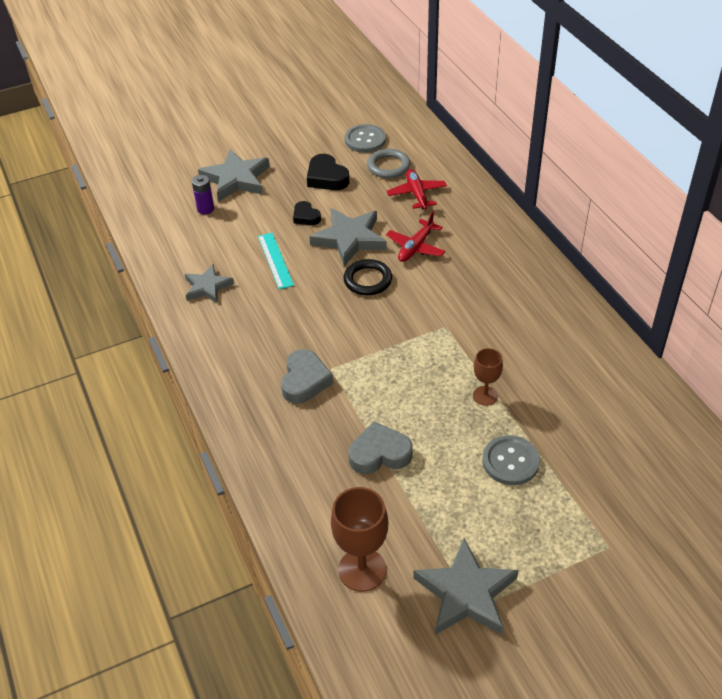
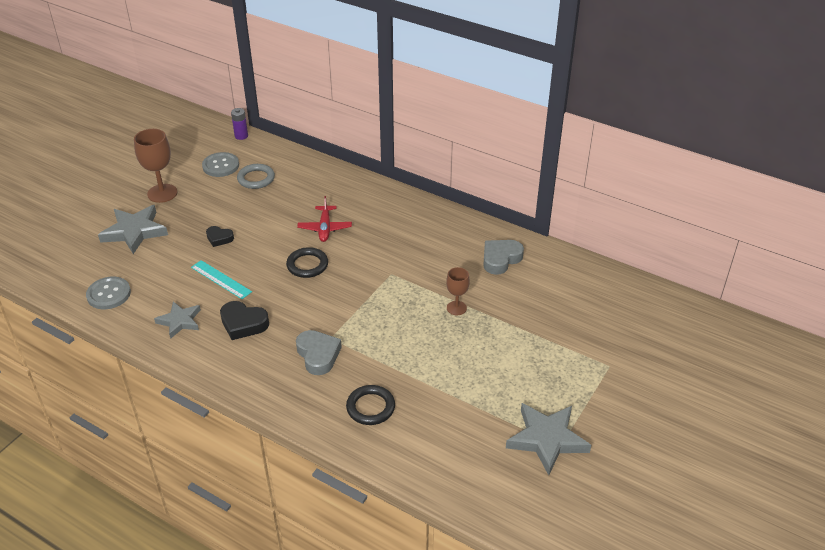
camera: 35 degrees left, 5 degrees down
(205, 209) = (126, 264): purple battery -> purple battery (241, 136)
(312, 461) = (370, 407): none -> black ring
(326, 177) = (212, 204): black heart -> black heart (243, 323)
(349, 239) = (269, 242): grey star -> none
(362, 570) = (467, 461): brown goblet -> brown goblet (162, 193)
(379, 454) = (415, 379): grey heart -> grey heart (500, 259)
(416, 194) = (294, 191): red plane -> none
(510, 461) = (507, 342): grey button -> grey button (109, 294)

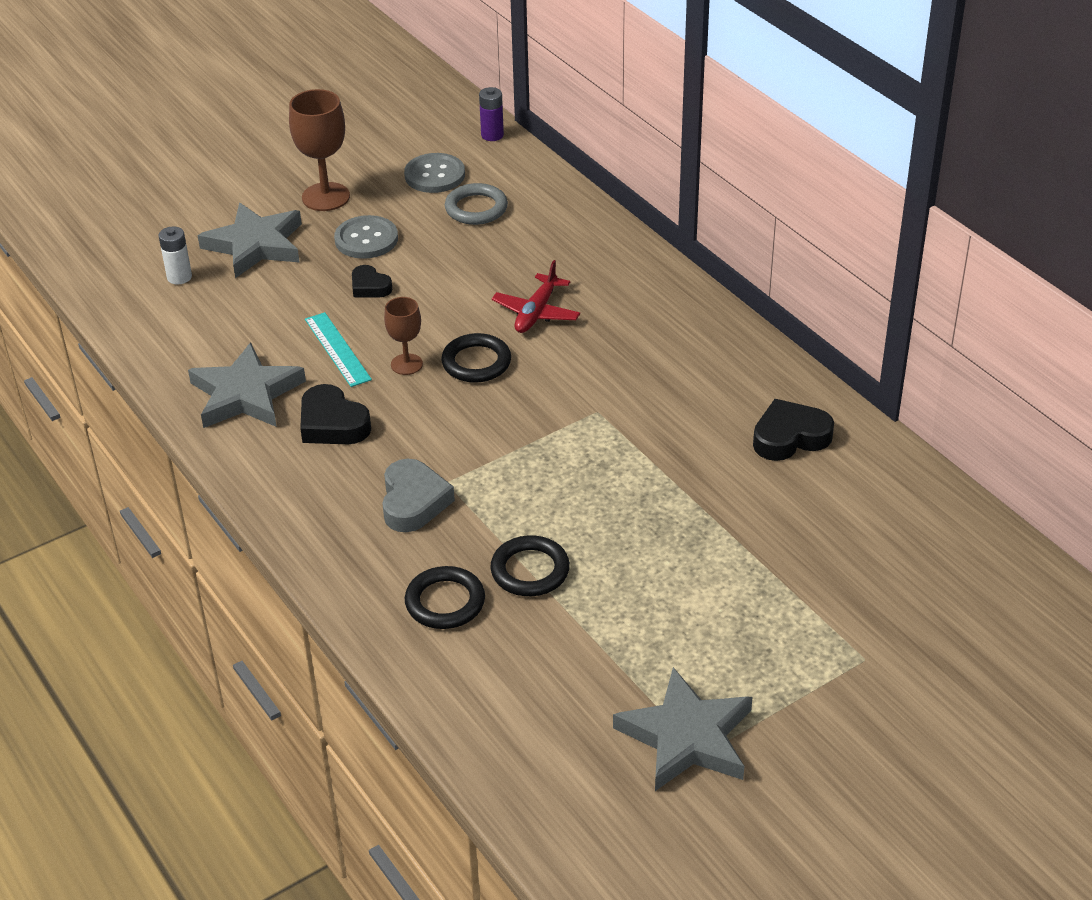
camera: 25 degrees right, 0 degrees up
(97, 262) = (179, 277): none -> white battery
(109, 294) = (171, 327): grey button -> grey button (366, 239)
(180, 321) = (246, 394): grey star -> grey star, size x1.59
(407, 374) = (530, 570): none -> black ring
(456, 308) = (668, 493): brown goblet -> brown goblet (406, 364)
(500, 259) = (790, 437): grey heart -> black heart

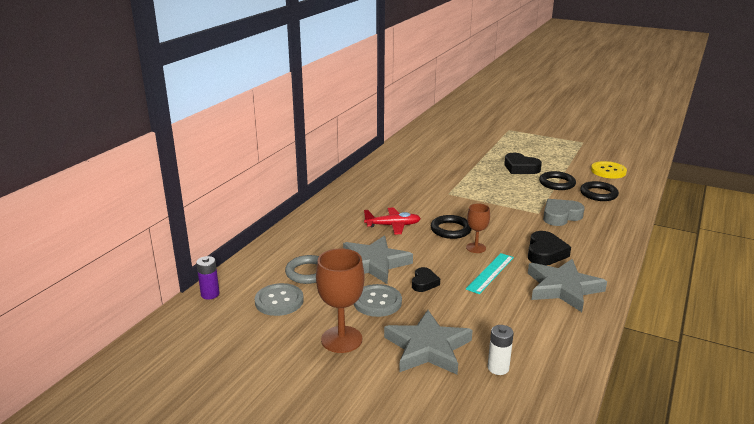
camera: 120 degrees left, 15 degrees down
(522, 686) = (608, 171): none -> yellow button
(686, 737) = (581, 145): grey star -> grey star (374, 264)
(790, 437) = (416, 156): black heart -> black heart (520, 168)

